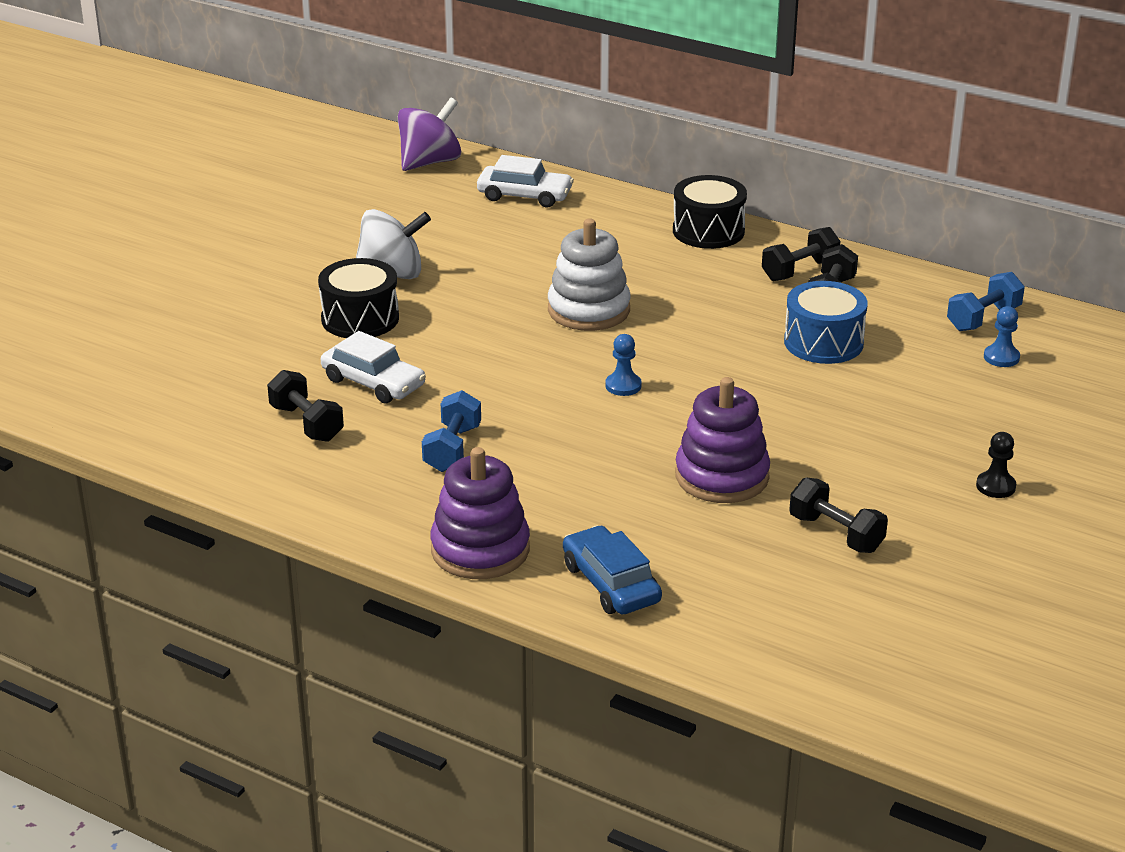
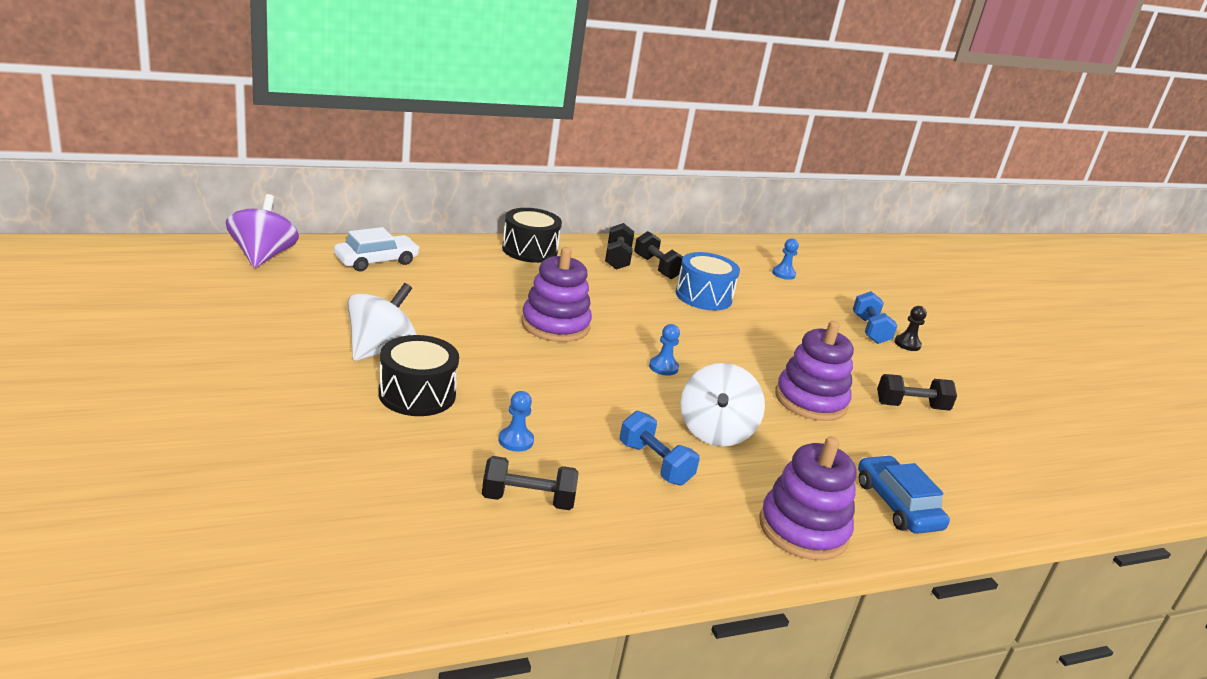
camera: 55 degrees left, 5 degrees down
(373, 382) = (516, 440): white car -> blue pawn
(559, 453) = (715, 432): none -> white spinning top
(588, 310) = (555, 325): white stacking toy -> purple stacking toy
(611, 583) = (897, 505): blue car -> blue car turned 60 degrees clockwise
(983, 318) = (739, 256): blue dumbbell -> blue dumbbell (870, 330)

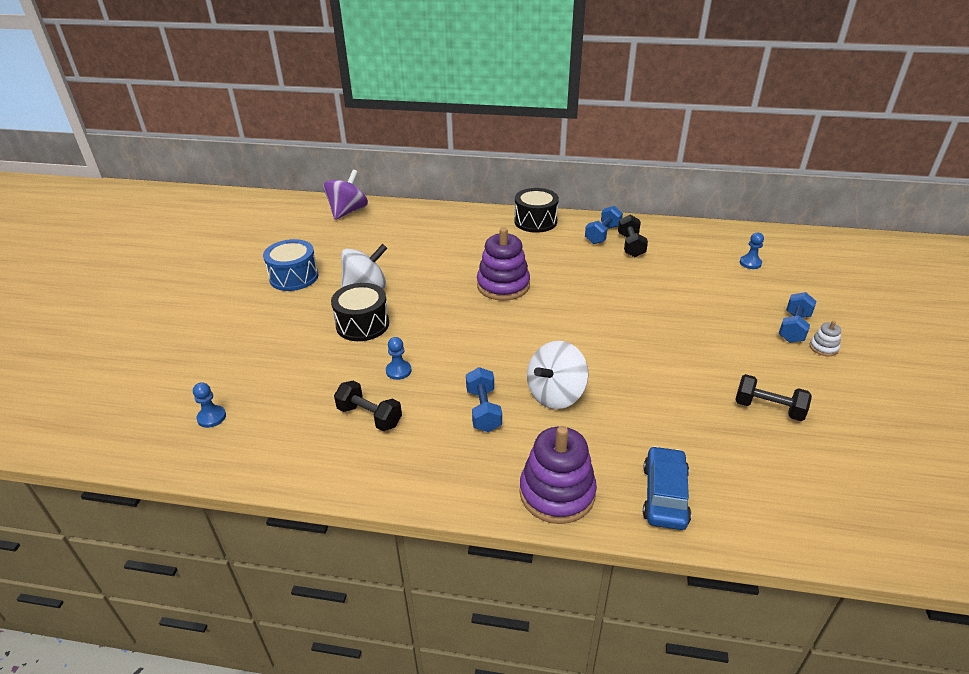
camera: 35 degrees right, 10 degrees up
(376, 261) = (417, 221): white car -> none
(617, 258) = (602, 234): black dumbbell -> blue dumbbell
(663, 367) = (560, 333): blue pawn -> blue pawn (211, 417)
(703, 296) = (651, 276): blue drum -> blue drum (294, 277)
(810, 400) = (668, 384): purple stacking toy -> none
(907, 344) = (823, 347): black pawn -> white stacking toy

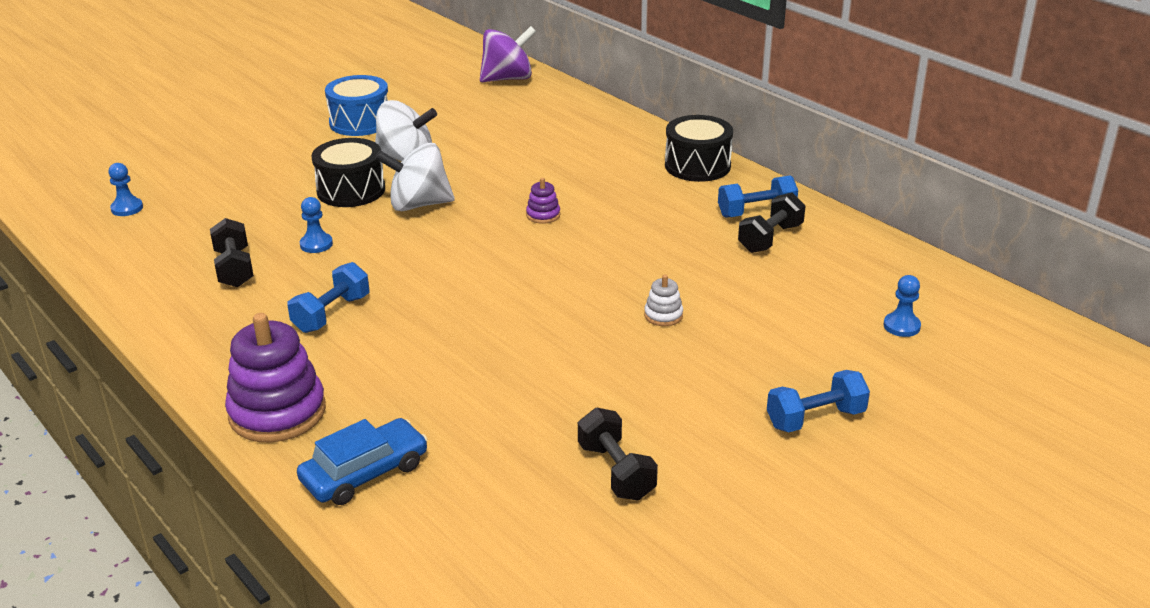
camera: 40 degrees right, 5 degrees down
(503, 285) = (543, 215): purple stacking toy -> purple stacking toy, size x0.45
(555, 394) = (418, 337): white spinning top -> white spinning top (418, 204)
(823, 347) = (814, 457): white stacking toy -> white stacking toy (663, 315)

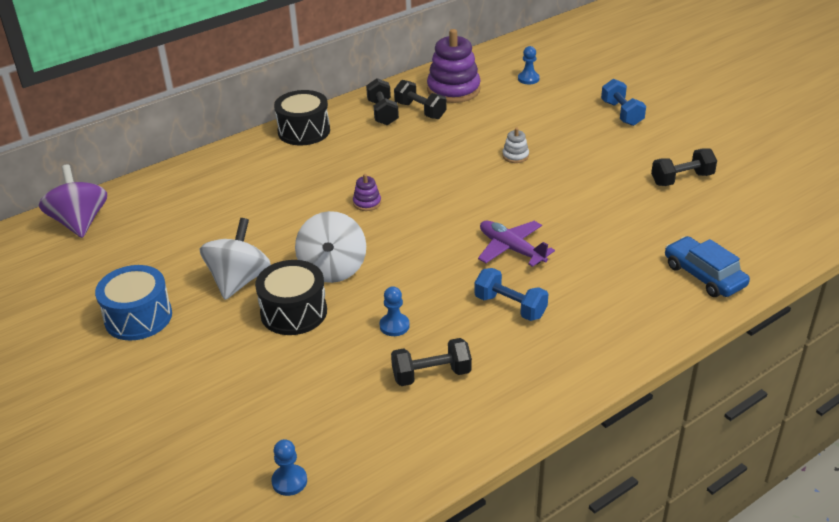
camera: 85 degrees left, 5 degrees up
(277, 412) = (644, 323): purple stacking toy -> purple stacking toy (453, 90)
(443, 314) = (511, 249): none -> purple plane
(756, 212) = (382, 113): blue dumbbell -> black dumbbell

